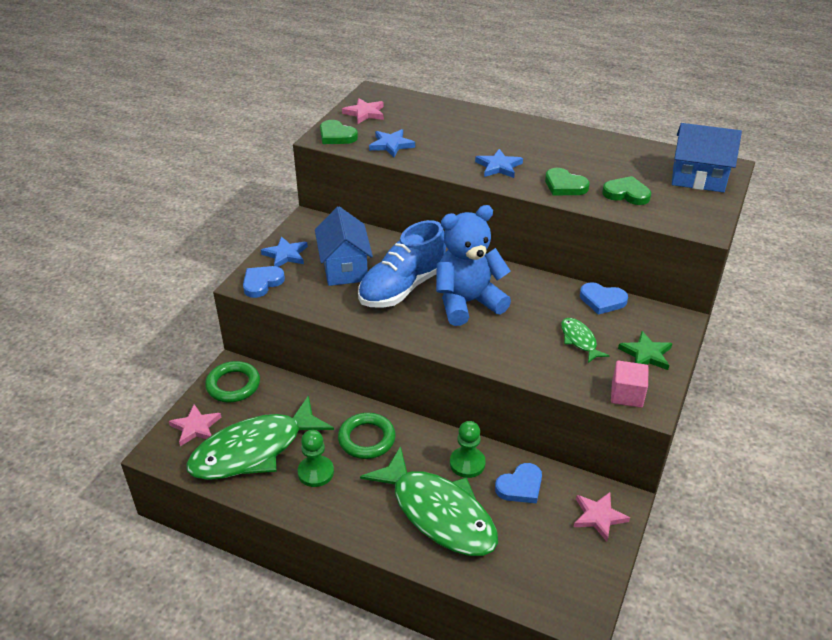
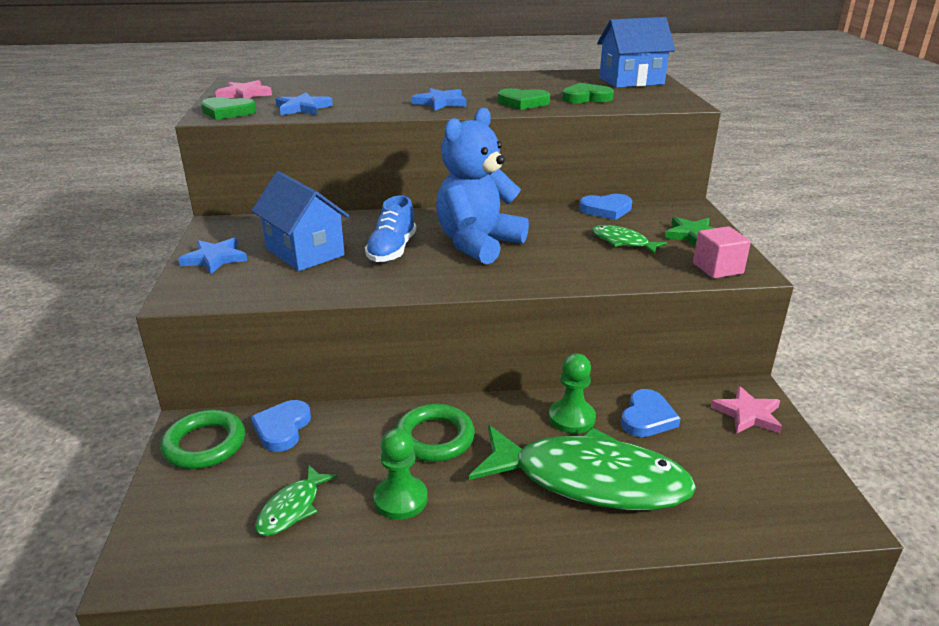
camera: 30 degrees left, 10 degrees down
(195, 427) = (180, 514): pink star -> none
(254, 450) = (292, 508): green fish -> green fish, size x0.44
(262, 283) = (204, 291): blue heart -> blue heart (282, 428)
(402, 287) = (392, 250): blue shoe -> blue shoe, size x0.63

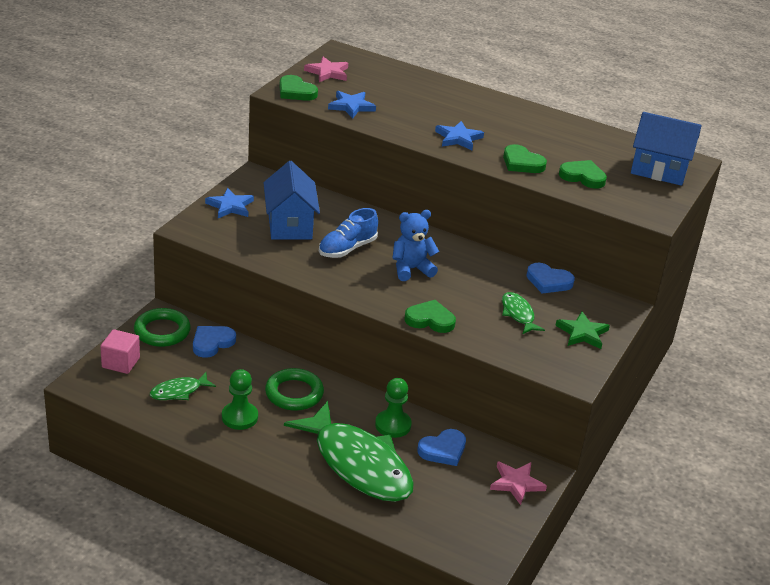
camera: 30 degrees right, 5 degrees up
(478, 244) = (411, 269): blue teddy bear -> blue teddy bear, size x0.61
(556, 278) = (430, 320): none -> green heart
(717, 268) = (555, 366): pink cube -> pink cube (121, 362)

